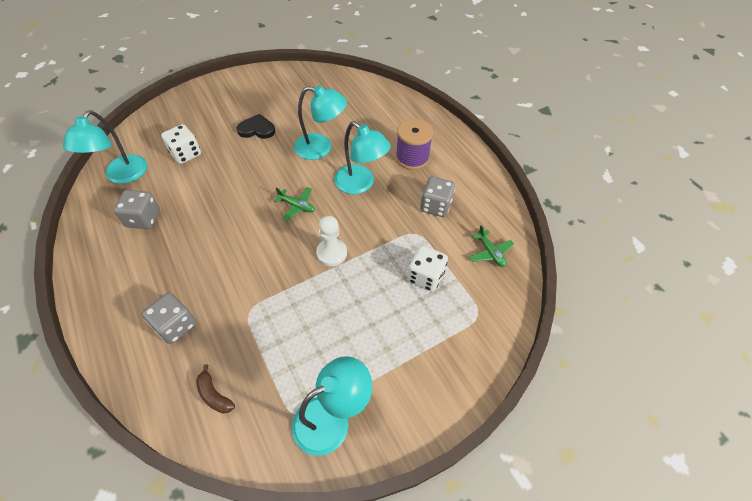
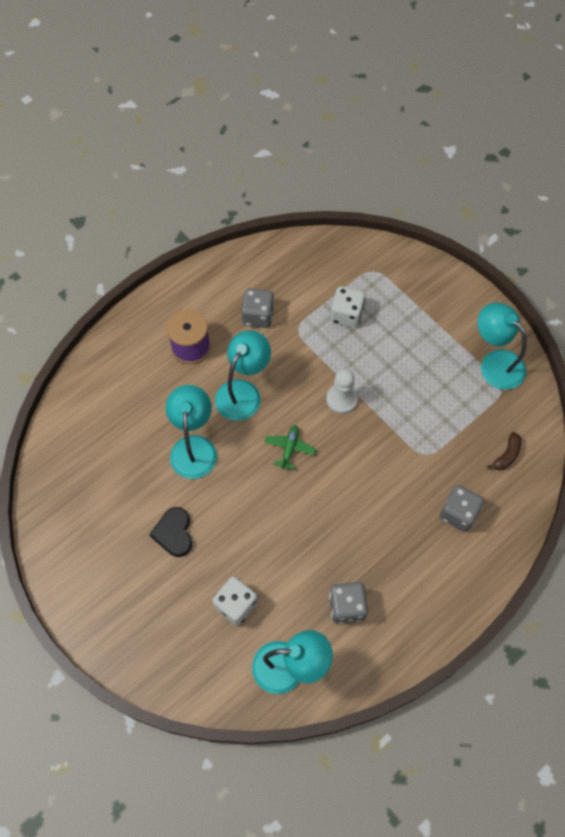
camera: 100 degrees left, 10 degrees up
(490, 252) = (305, 265): green plane -> none

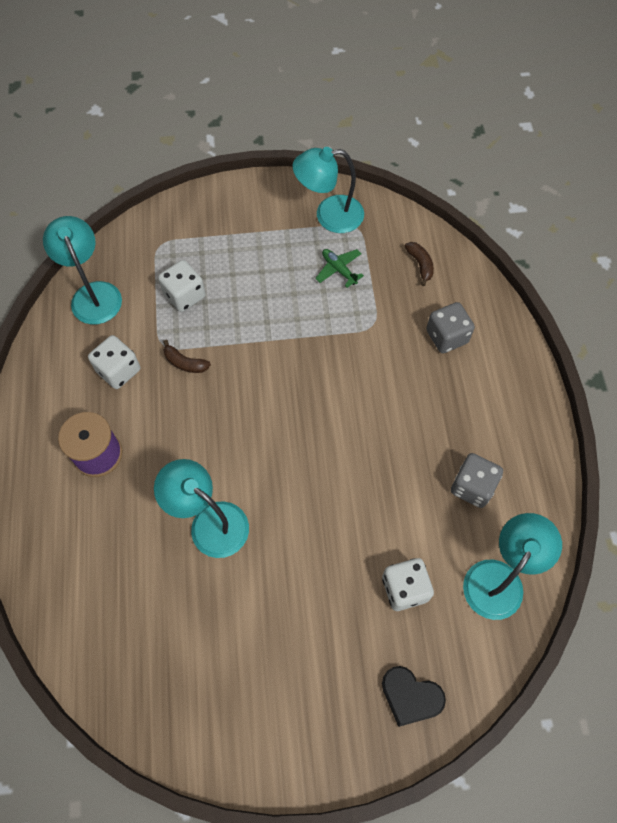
camera: 55 degrees left, 0 degrees up
(174, 533) = (287, 602): black heart -> black heart (411, 696)
(243, 392) = (188, 437): turquoise lamp -> turquoise lamp (93, 294)
(258, 316) = (118, 370): grey dice -> white dice
(289, 448) = (280, 433): green plane -> green plane (339, 270)
(295, 352) = (185, 363): none -> brown banana
(341, 399) = (266, 356): white pawn -> none

